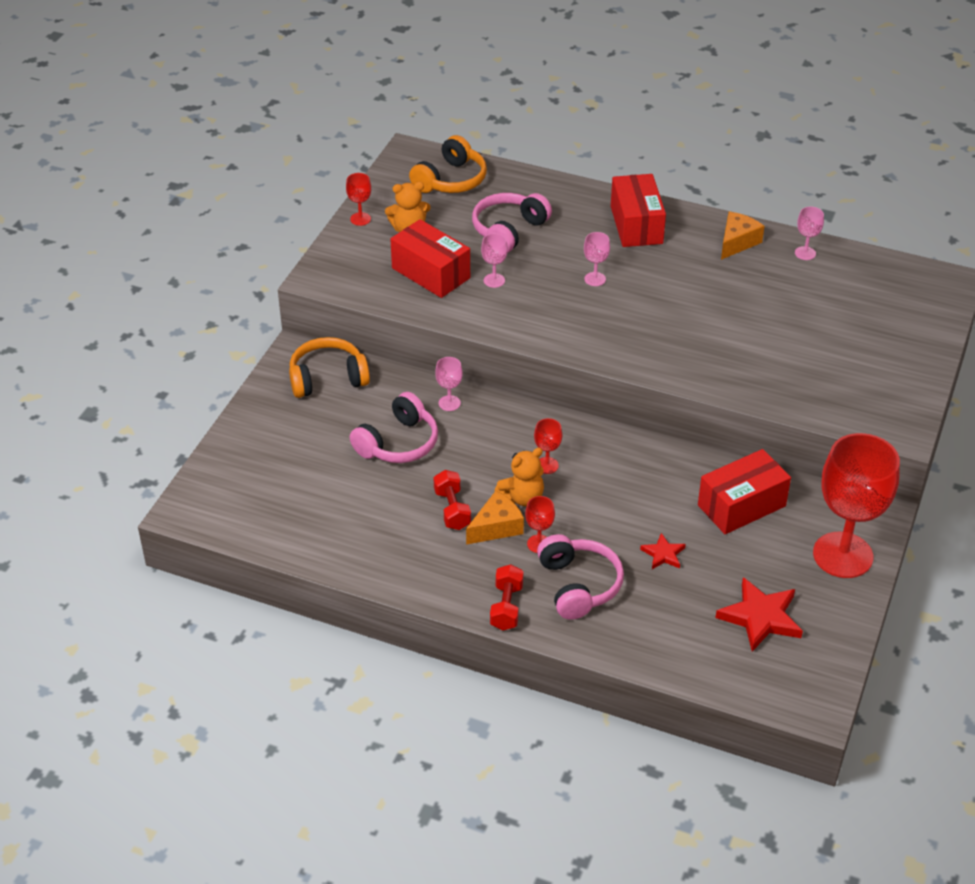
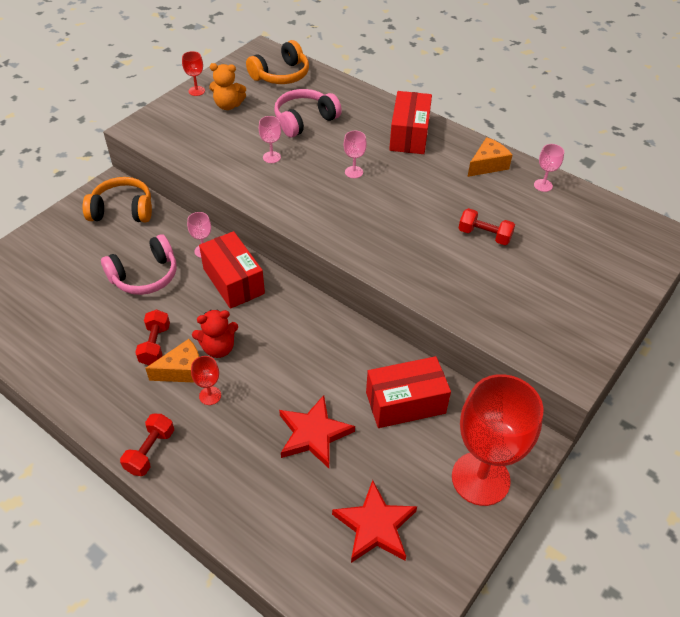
camera: 15 degrees right, 5 degrees up
(431, 273) = (225, 142): red box -> red box (233, 281)
(522, 497) = (218, 348): orange teddy bear -> red teddy bear
(547, 465) = (254, 323): red goblet -> none
(578, 585) = (223, 446): pink headphones -> none
(663, 554) = (313, 434): red star -> red star, size x1.84
(765, 319) = (484, 235): none -> red dumbbell

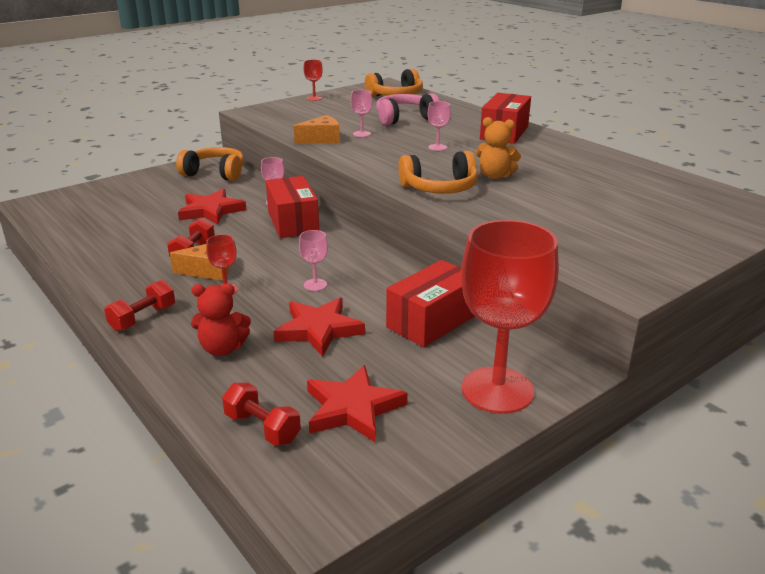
camera: 15 degrees right, 20 degrees down
(145, 276) = (211, 211): pink headphones -> red star
(218, 348) = (253, 261): red teddy bear -> red teddy bear (222, 349)
(228, 105) = (338, 106): orange teddy bear -> orange teddy bear (495, 176)
(378, 246) = (440, 188): none -> orange headphones
(405, 403) = (432, 321): red box -> red box turned 45 degrees counterclockwise
(484, 235) = (558, 192): red dumbbell -> red dumbbell (262, 428)
(487, 165) = (579, 154): orange cheese -> orange cheese (322, 139)
(543, 185) = (636, 170): pink goblet -> pink goblet (315, 285)

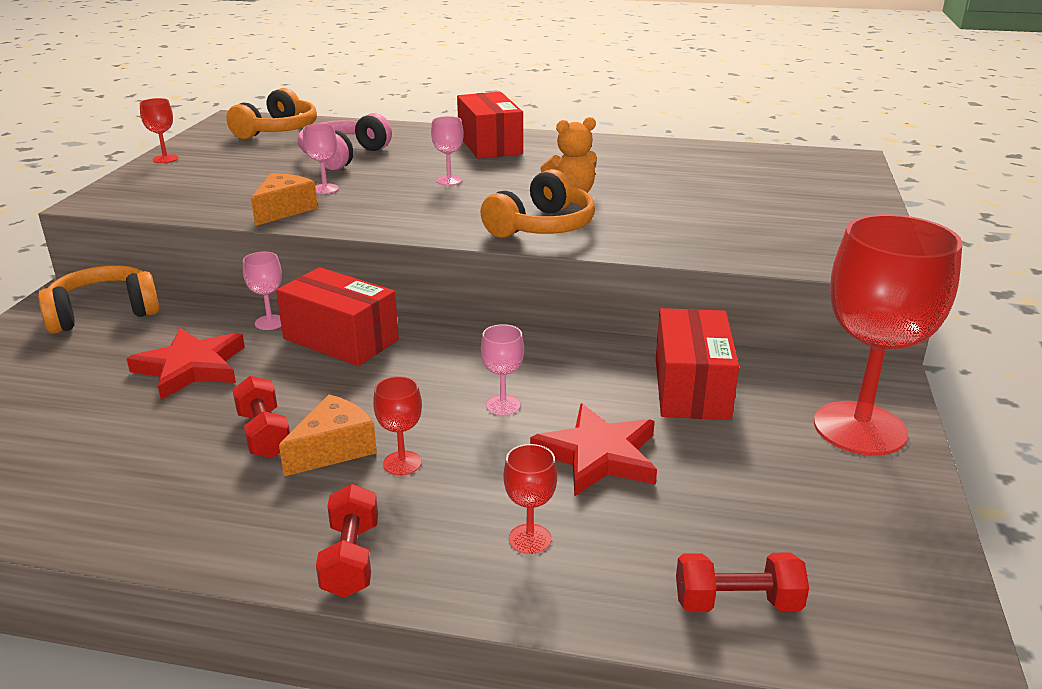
camera: 40 degrees left, 0 degrees up
(222, 349) = (530, 539): red teddy bear -> red goblet
(353, 408) = (780, 523): red star -> none

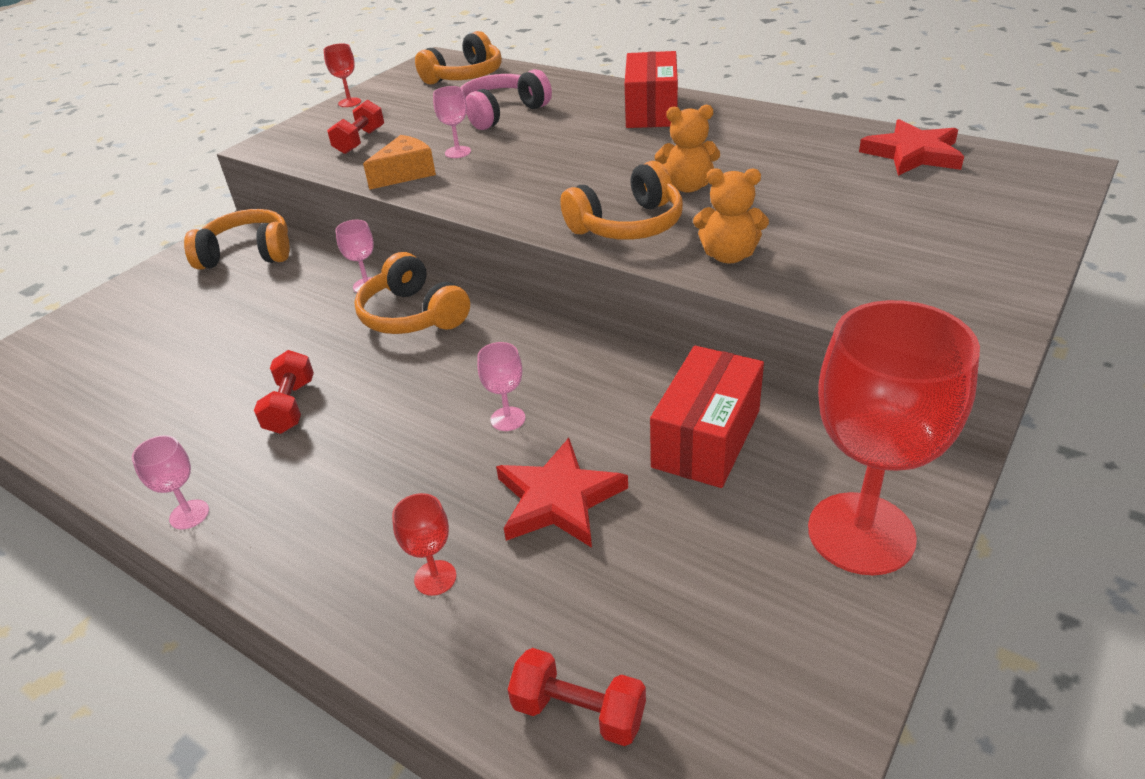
camera: 25 degrees right, 10 degrees up
(191, 368) = (277, 323): red star -> red star (912, 154)
(334, 449) = (335, 435): orange cheese -> none
(341, 339) = (413, 315): red box -> orange headphones
(351, 559) = (278, 555): red dumbbell -> red dumbbell (360, 141)
(402, 463) = (380, 464): red goblet -> none
(449, 180) = (578, 154): pink goblet -> pink goblet (189, 514)
(648, 238) = (728, 255): none -> orange teddy bear

